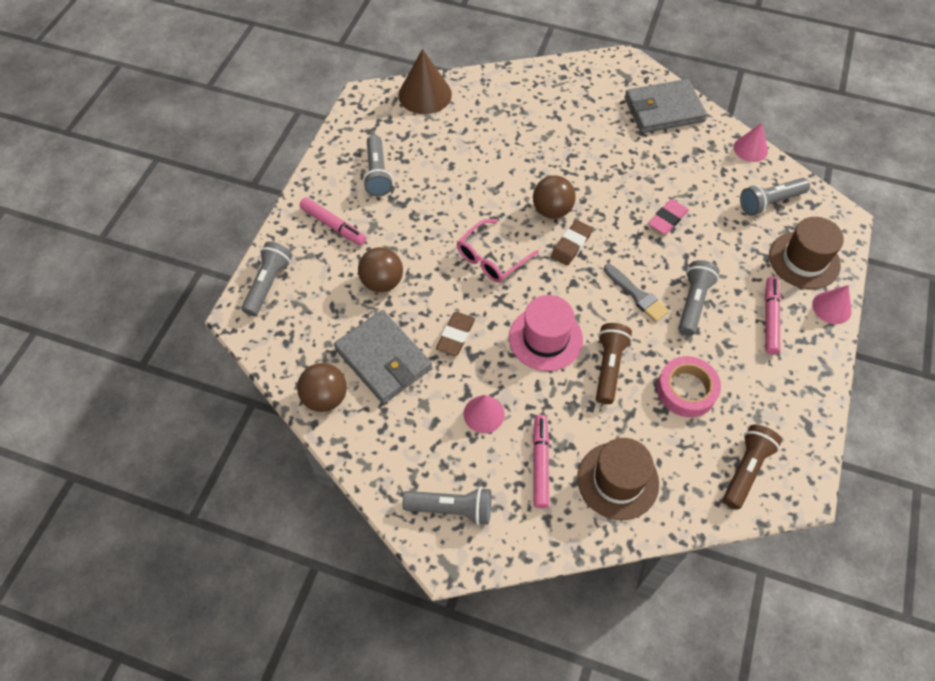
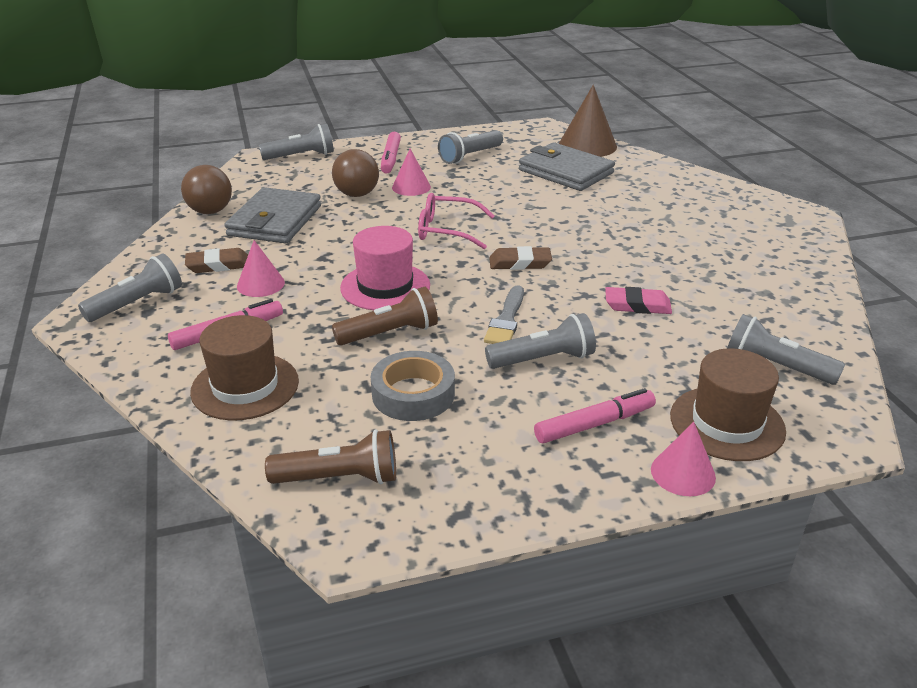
camera: 55 degrees right, 25 degrees down
(452, 509) = (137, 303): grey flashlight -> grey flashlight turned 105 degrees counterclockwise
(455, 335) = (336, 243): brown eraser -> brown eraser (218, 265)
(552, 210) = (548, 240): brown ball -> none
(663, 110) = (785, 255): grey wallet -> grey wallet (565, 172)
(686, 390) = (413, 394): pink tape -> grey tape
(750, 149) = (833, 326): pink cone -> pink cone (411, 187)

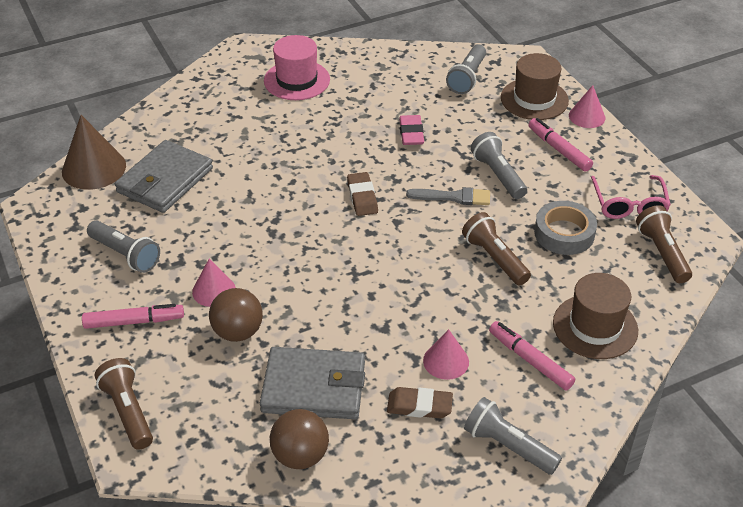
camera: 100 degrees left, 10 degrees up
(218, 265) = (419, 406): brown eraser -> brown eraser turned 60 degrees counterclockwise
(301, 156) = (128, 411): grey flashlight -> brown flashlight
(385, 286) = (425, 274): pink hat -> pink hat (297, 80)
(447, 230) = (310, 249): pink glasses -> pink glasses (629, 205)

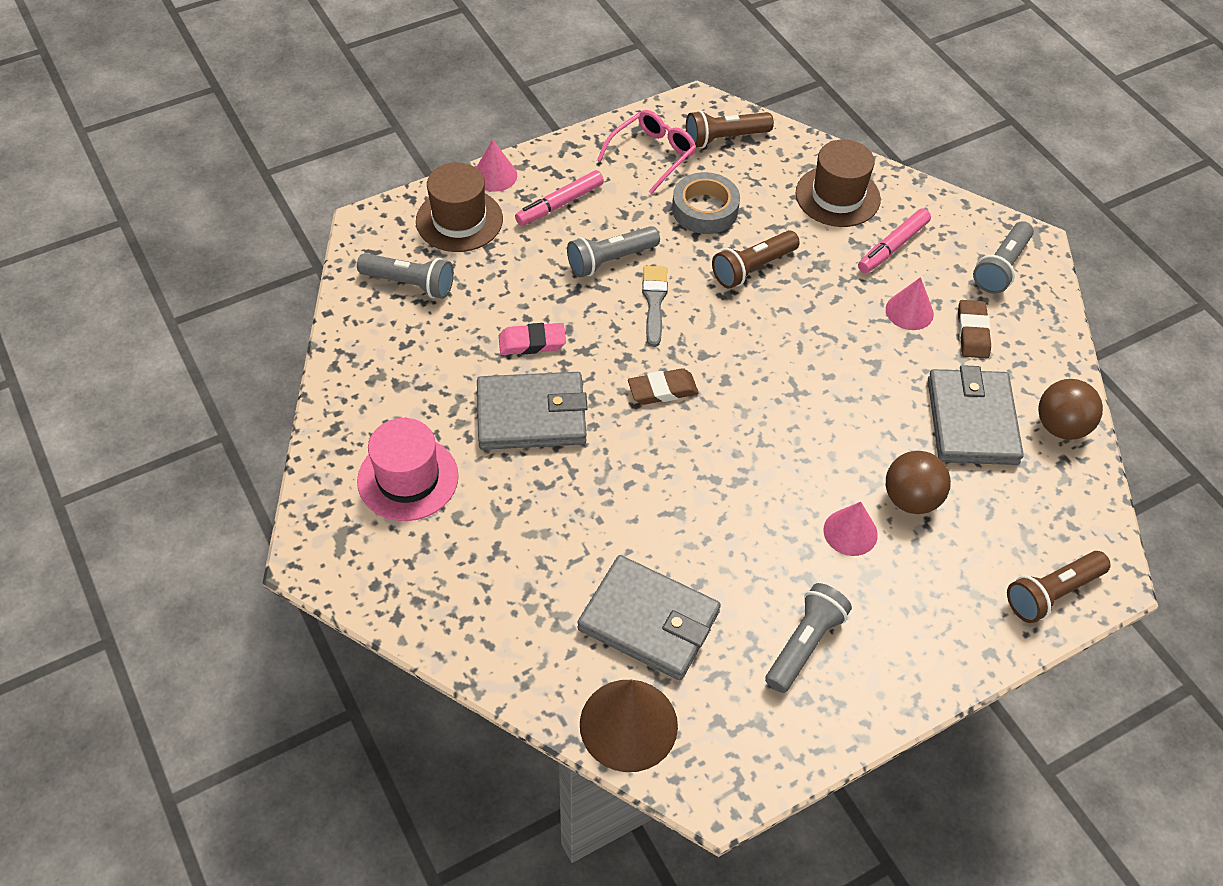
camera: 95 degrees left, 10 degrees up
(134, 321) = (918, 612): pink marker -> none
(343, 132) = (531, 415): none -> grey wallet
(629, 205) = (652, 155): pink glasses -> pink glasses turned 45 degrees counterclockwise

